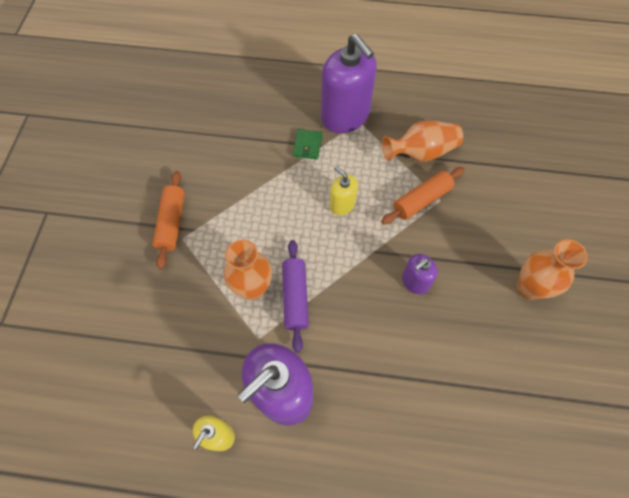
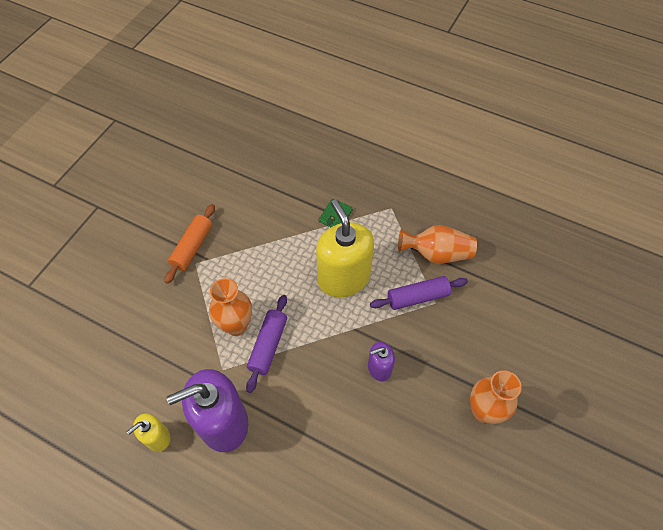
camera: 20 degrees right, 5 degrees down
(342, 204) = (343, 278): yellow soap dispenser -> yellow soap dispenser, size x2.02
(345, 116) = (381, 199): purple soap dispenser -> none
(421, 200) = (417, 297): orange rolling pin -> purple rolling pin

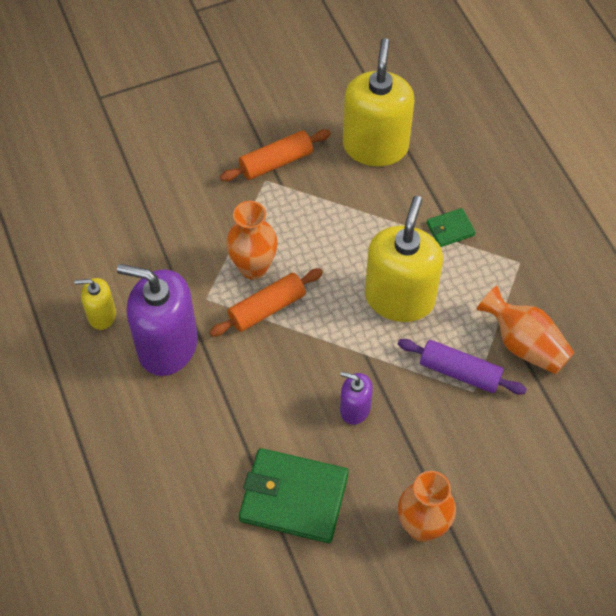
camera: 40 degrees right, 0 degrees up
(247, 196) = (375, 146): none -> yellow soap dispenser
(268, 345) = (267, 308): purple rolling pin -> orange rolling pin
(394, 458) = (294, 497): none -> green wallet

